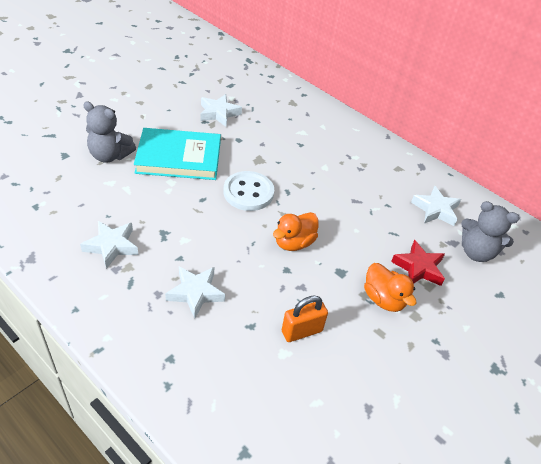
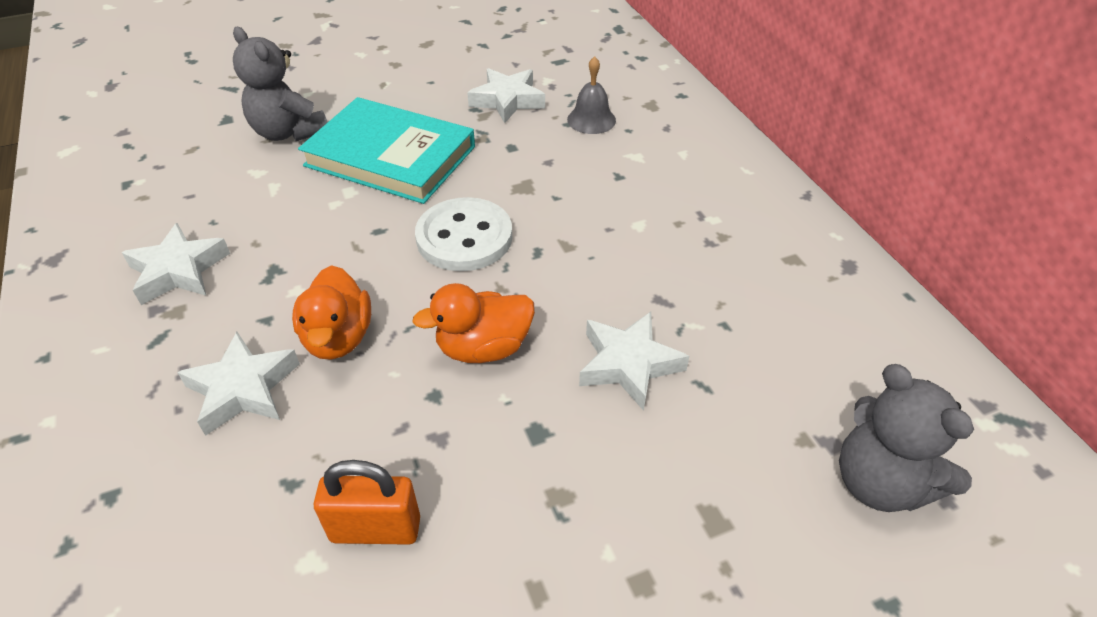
camera: 30 degrees right, 0 degrees up
(269, 116) = (591, 120): none -> grey bell
(383, 299) = (591, 519): orange duck -> orange duck (338, 338)
(418, 268) = (715, 475): red star -> none
(435, 210) = (829, 361): white star -> white star (628, 364)

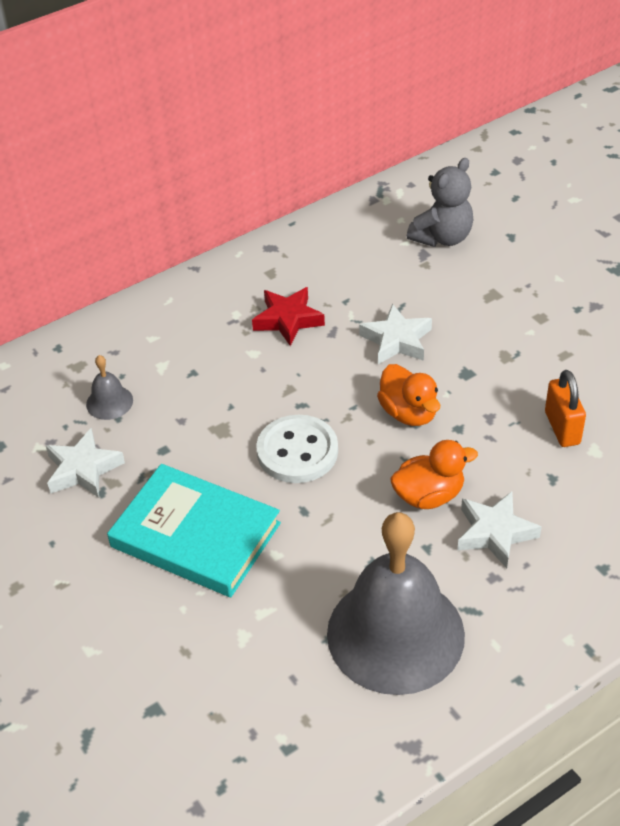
camera: 100 degrees left, 0 degrees up
(178, 271) = (395, 634): white star -> grey bell
(288, 132) = (170, 636): grey teddy bear -> none
(390, 156) = (195, 535): turquoise book -> turquoise book turned 75 degrees counterclockwise
(693, 261) = (288, 320): none -> red star

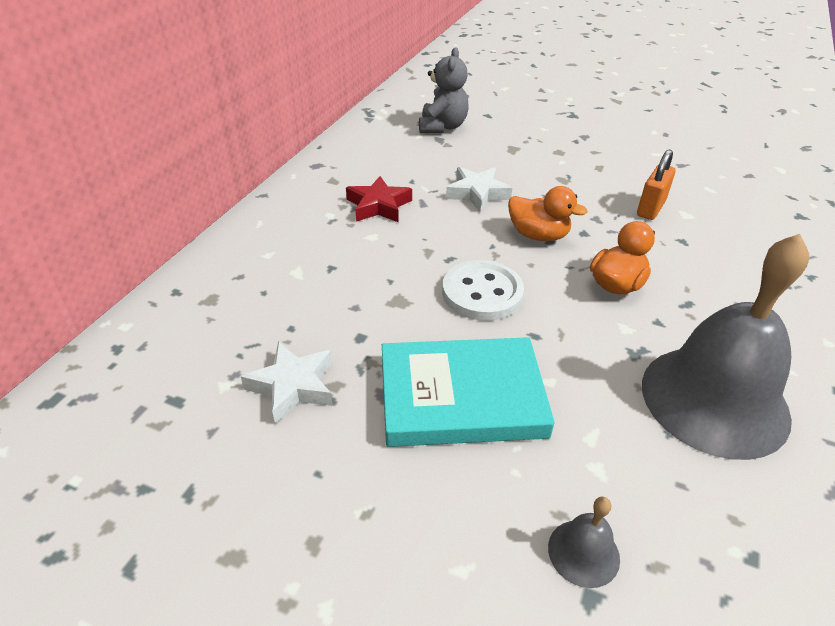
camera: 35 degrees left, 5 degrees down
(109, 402) = (270, 317): grey bell -> grey bell (583, 552)
(495, 533) = (691, 291): white star -> none
(562, 428) = (650, 208): orange padlock -> orange padlock turned 75 degrees clockwise

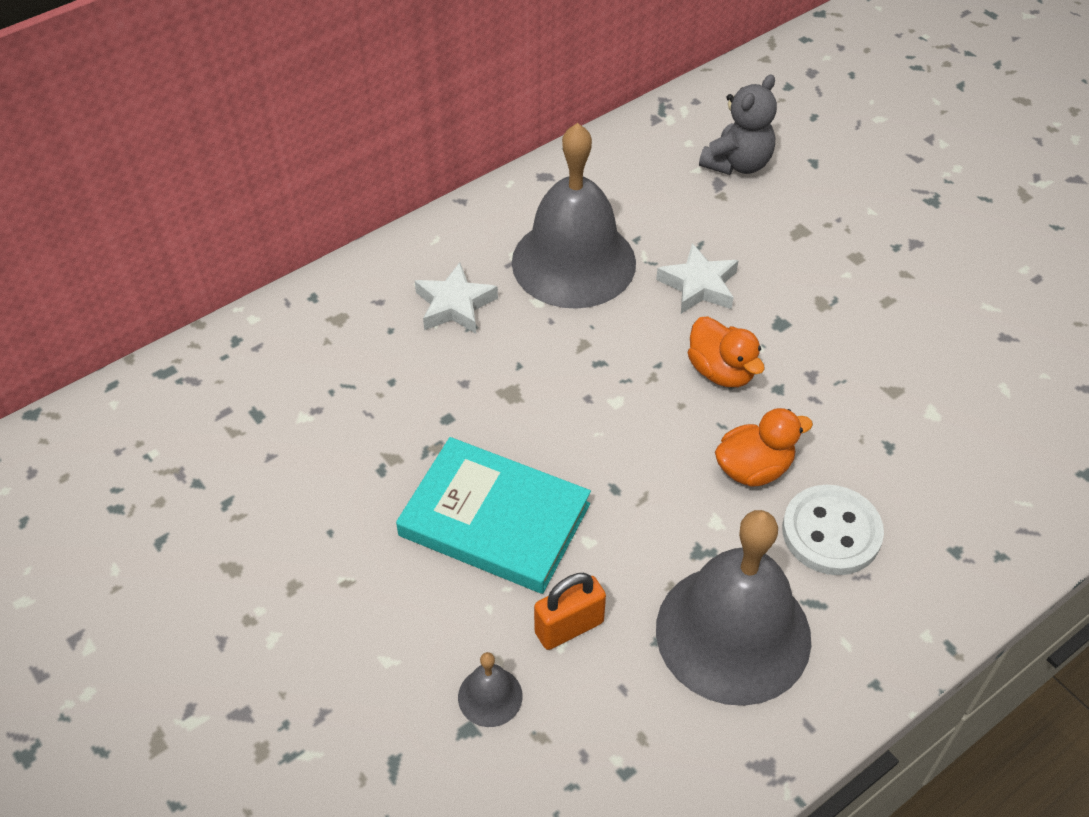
camera: 30 degrees right, 10 degrees up
(293, 386) = (357, 443): white star -> white star (455, 305)
(378, 206) = (573, 262): red star -> grey bell
(482, 293) = (600, 418): white button -> white button (831, 532)
(650, 208) = (893, 387): orange padlock -> orange padlock (569, 627)

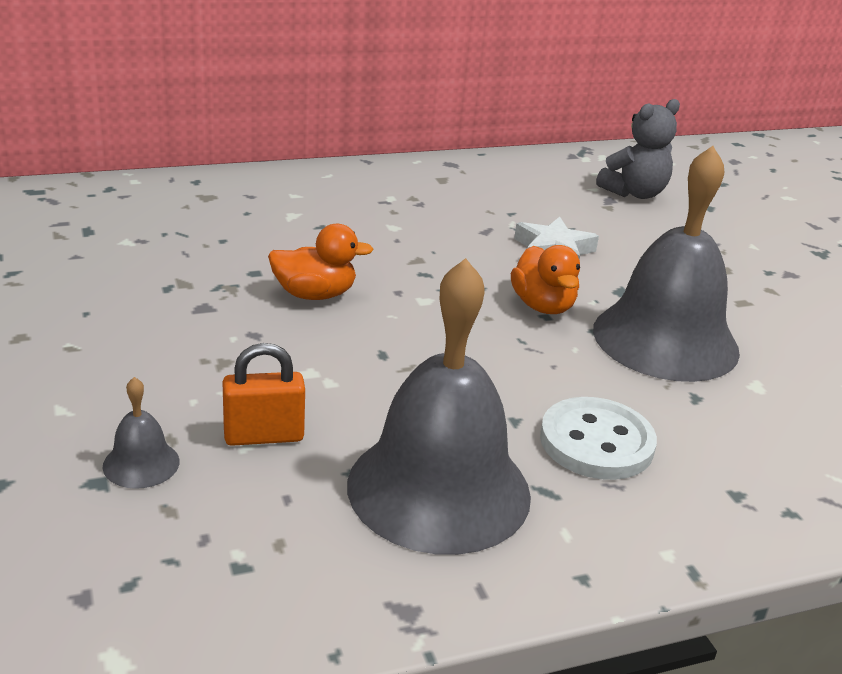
camera: 15 degrees right, 20 degrees down
(455, 305) = (315, 212): white star -> none
(494, 520) = (247, 344): turquoise book -> none
(573, 262) = (443, 212): grey bell -> grey bell (665, 339)
(754, 468) = (537, 376): orange duck -> orange duck (314, 294)

